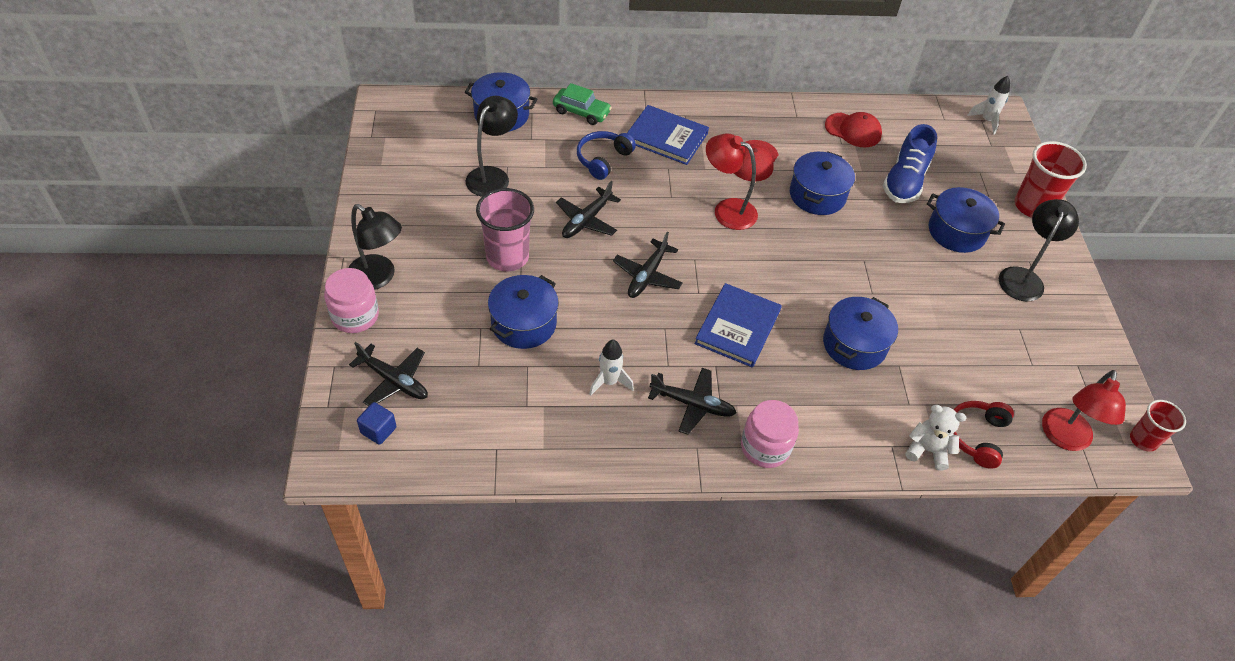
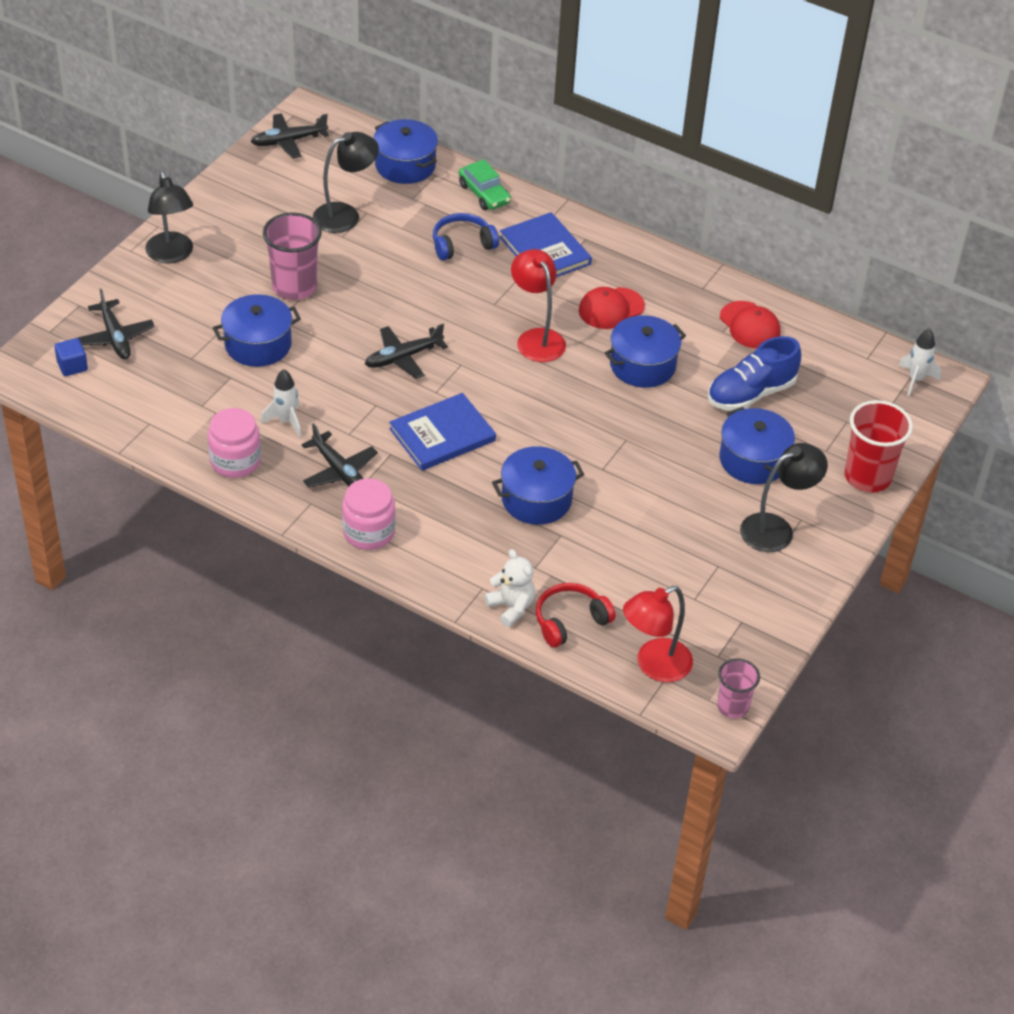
camera: 35 degrees right, 5 degrees down
(355, 316) = (127, 275): pink jar -> pink jar (235, 461)
(586, 220) = (394, 288): black plane -> black plane (289, 141)
(1143, 440) = (732, 706): red cup -> pink cup

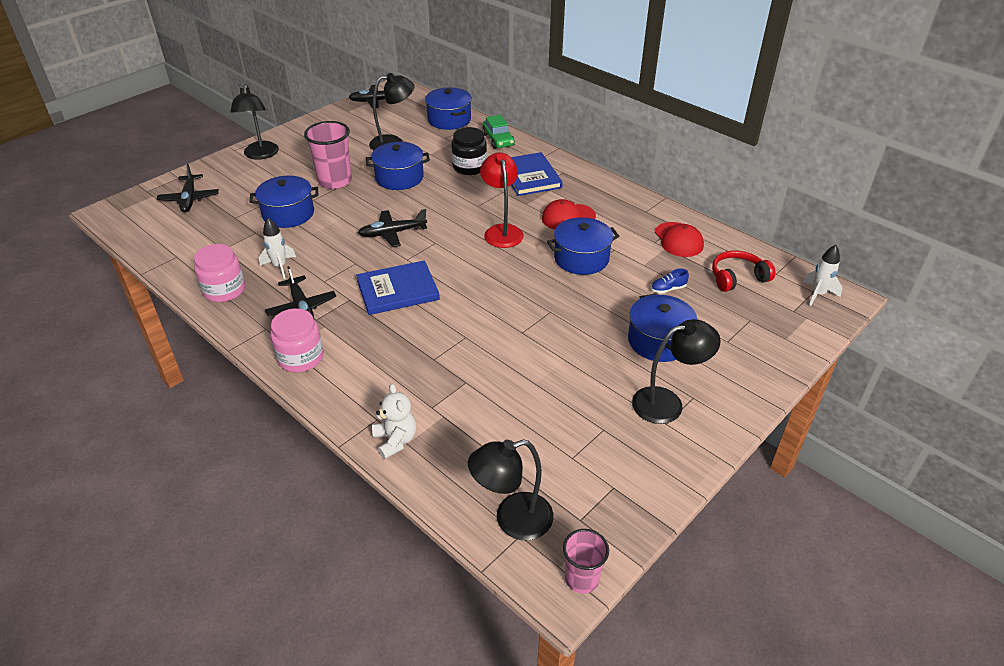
camera: 15 degrees right, 5 degrees down
(72, 366) = (147, 213): blue cube -> none
(462, 244) = (469, 167): blue headphones -> black jar
(536, 499) = (455, 349): blue pot -> blue pot (399, 178)
(570, 621) = (445, 462): red headphones -> red headphones (737, 277)
(654, 666) = (512, 520): red lamp -> black lamp
(750, 394) = (668, 289): blue shoe -> blue shoe, size x0.44
(867, 477) = (763, 368): red cup -> none

